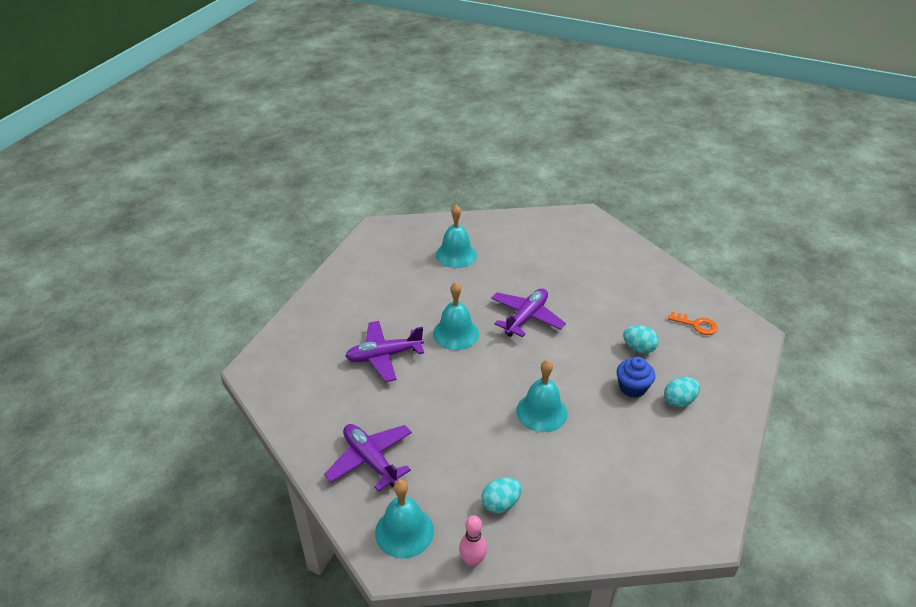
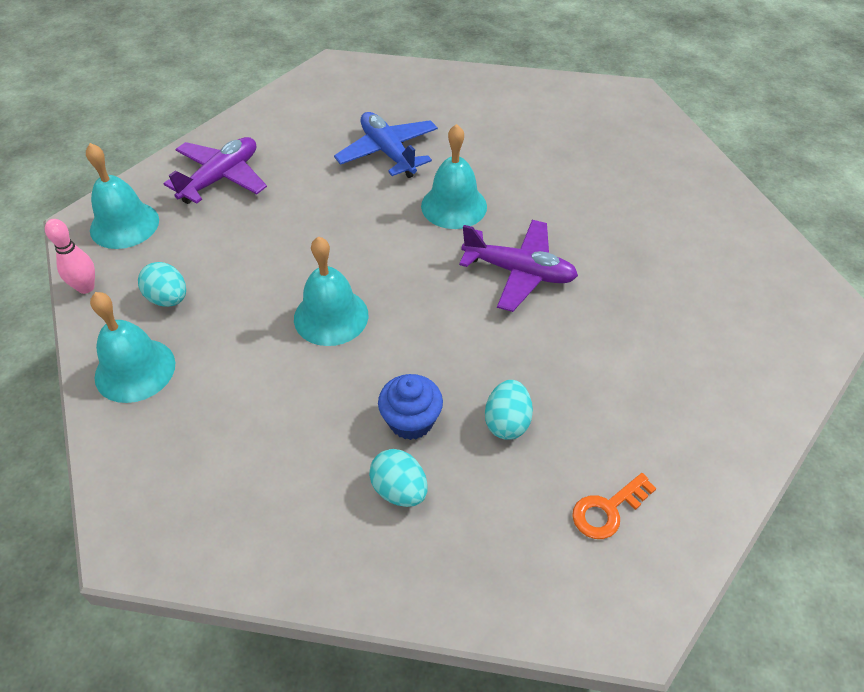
camera: 75 degrees right, 10 degrees up
(384, 356) = (388, 152): purple plane -> blue plane
(456, 255) = (621, 175): turquoise bell -> turquoise bell (135, 370)
(696, 325) = (608, 510): orange key -> orange key turned 45 degrees clockwise

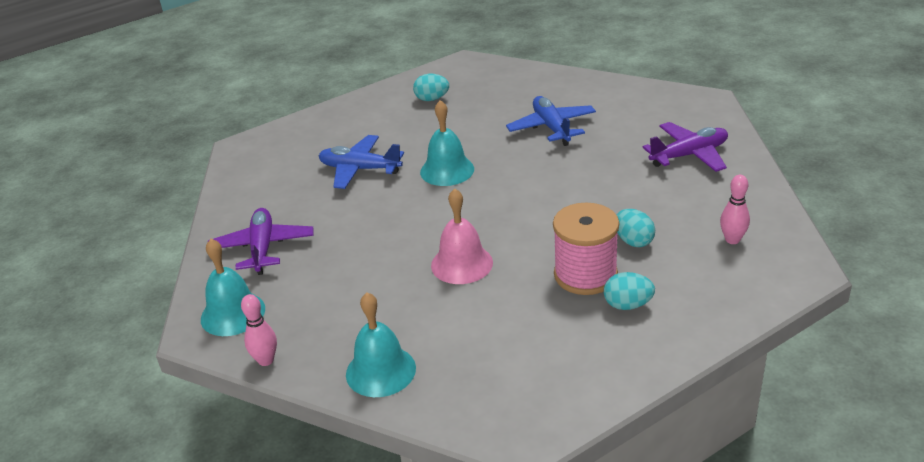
camera: 40 degrees left, 15 degrees down
(168, 299) = (339, 326): turquoise egg -> turquoise egg (432, 99)
(331, 316) = (462, 264): turquoise bell -> pink bell
(411, 421) = (585, 275): blue cupcake -> pink spool
(519, 272) = (535, 177): purple plane -> purple plane (689, 155)
(608, 510) = (732, 240): orange key -> pink bowling pin
(613, 227) = (552, 128): none -> blue plane

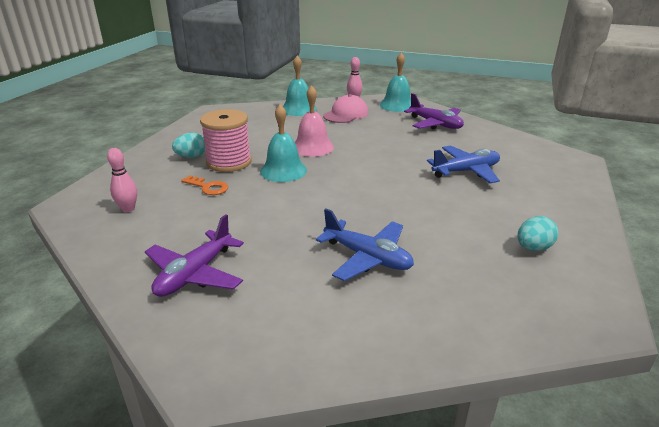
camera: 140 degrees right, 5 degrees down
(333, 321) = (346, 114): none -> pink cap
(447, 170) = (403, 190): turquoise bell -> turquoise bell (283, 170)
(633, 241) = (208, 187): turquoise egg -> orange key

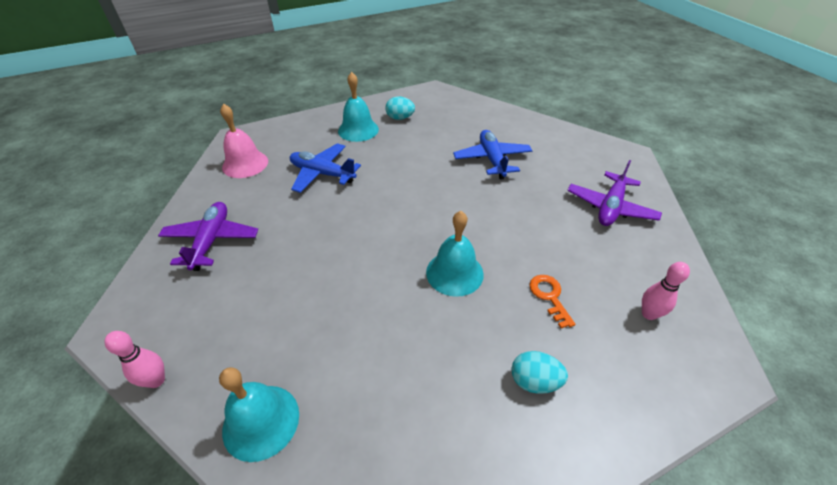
camera: 135 degrees left, 15 degrees up
(195, 274) = (610, 207): purple plane -> purple plane turned 135 degrees clockwise
(229, 162) = (496, 331): pink spool -> none
(312, 147) = (380, 293): pink bell -> pink bell (245, 164)
(346, 114) = (239, 342): pink cap -> none
(397, 105) = (153, 312): turquoise bell -> turquoise bell (358, 130)

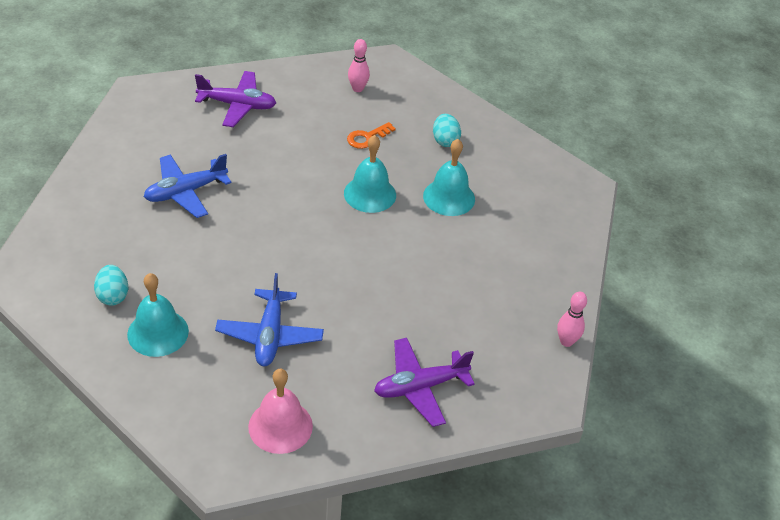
camera: 115 degrees left, 0 degrees up
(261, 421) = (553, 266): turquoise bell -> turquoise bell (449, 197)

